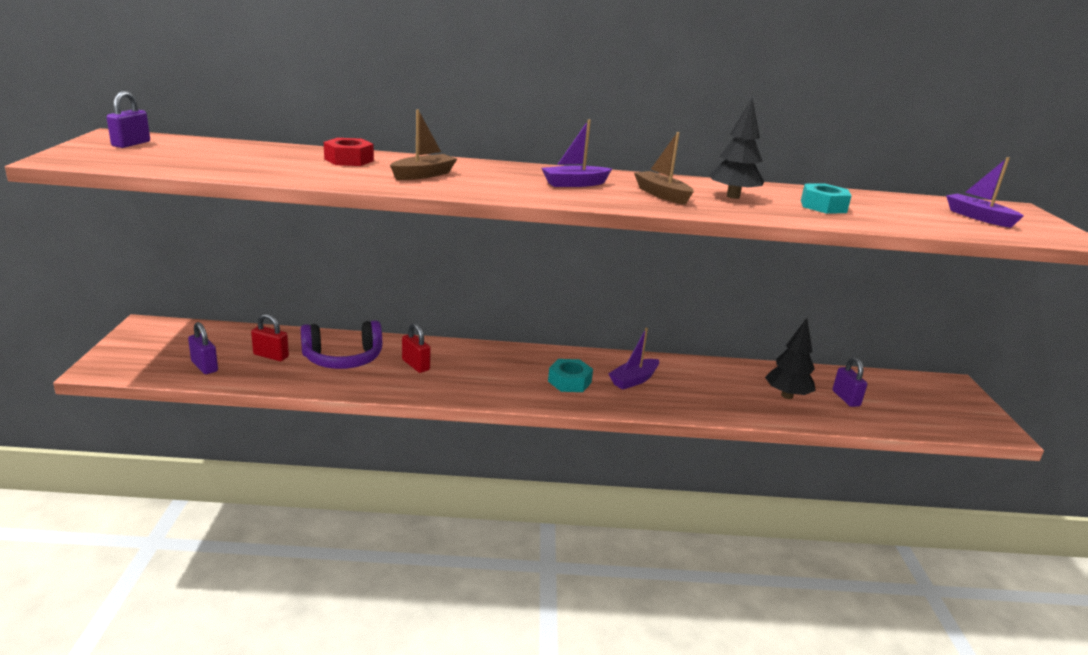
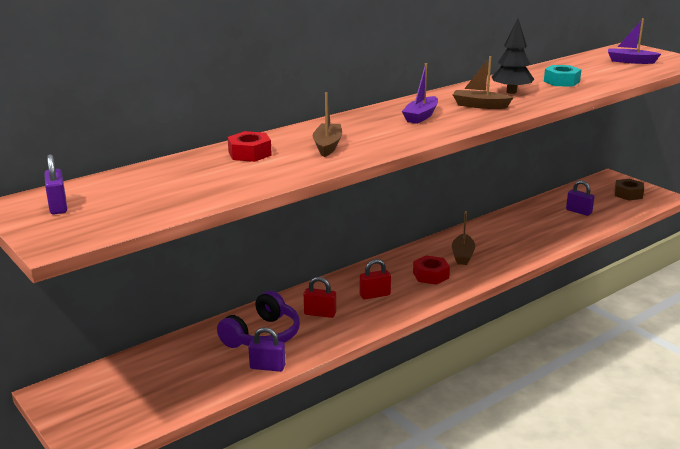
camera: 35 degrees left, 0 degrees up
(204, 366) = (172, 396): purple padlock -> purple padlock (267, 367)
(271, 356) = (206, 361): red padlock -> red padlock (375, 295)
(569, 382) = (431, 275): turquoise nut -> red nut
(633, 380) = (462, 255): purple boat -> brown boat
(787, 395) = (550, 224): black tree -> none
(948, 408) = (628, 194): none -> brown nut

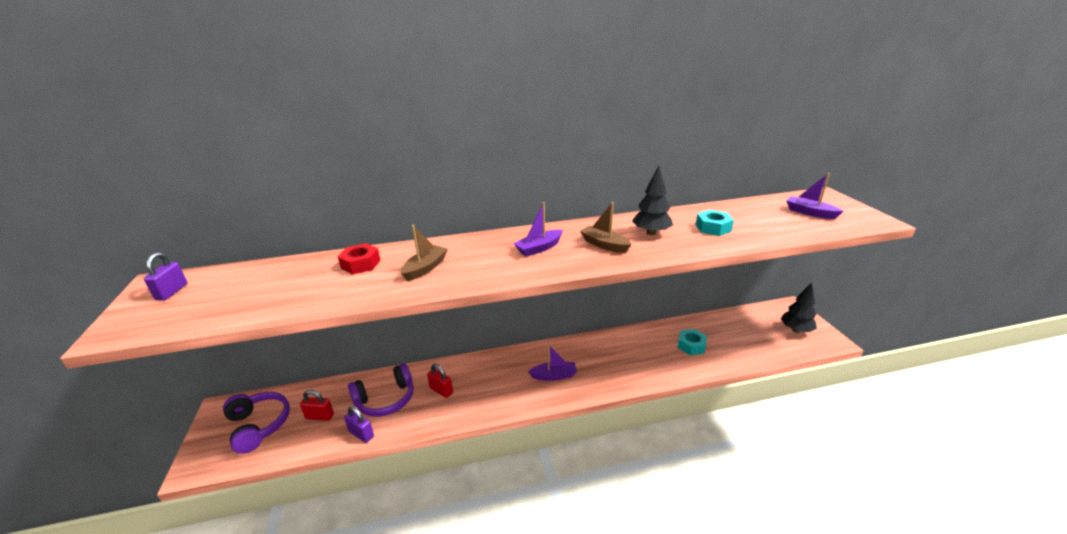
camera: 25 degrees right, 5 degrees up
(127, 393) = (259, 425): none -> purple headphones
(375, 295) = (495, 384): red padlock -> red padlock (320, 416)
(431, 275) = (554, 376): red nut -> purple boat
(462, 255) = (595, 361): brown boat -> none
(544, 224) = (691, 346): none -> turquoise nut
(578, 211) = (733, 339): purple padlock -> none
(628, 194) = (795, 330): brown nut -> black tree

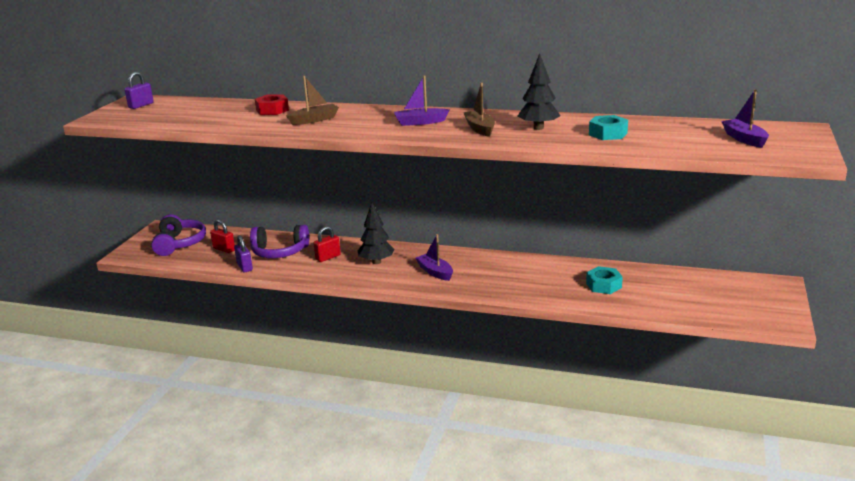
camera: 30 degrees right, 5 degrees down
(441, 390) = (328, 257): red padlock -> red padlock turned 75 degrees clockwise
(554, 376) = (435, 272): purple boat -> purple boat turned 150 degrees counterclockwise
(795, 330) = (752, 303): black tree -> black tree (376, 262)

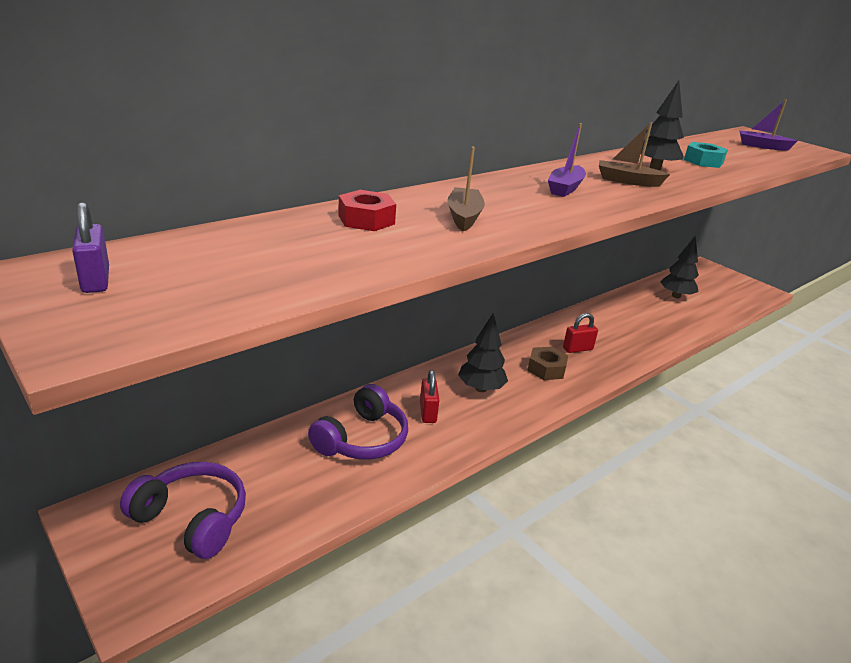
camera: 60 degrees left, 5 degrees up
(224, 249) = (283, 482): red padlock -> red padlock (577, 349)
(244, 267) = (370, 486): purple padlock -> none
(435, 272) = (546, 369): purple boat -> brown nut
(603, 285) = (654, 314): turquoise nut -> none
(665, 285) = (676, 296): none -> black tree

